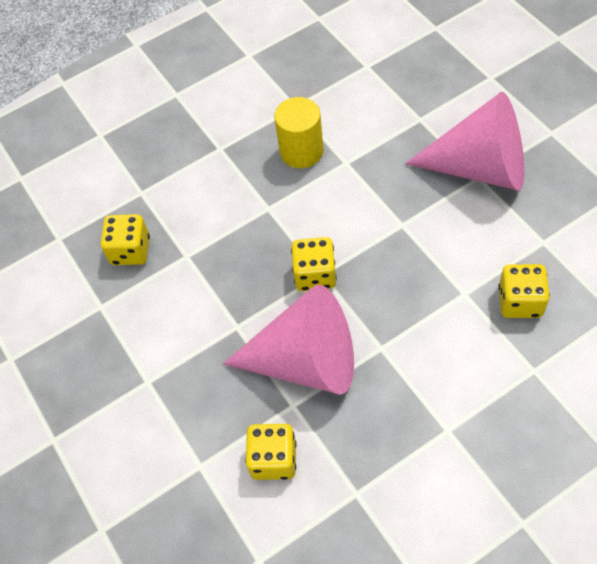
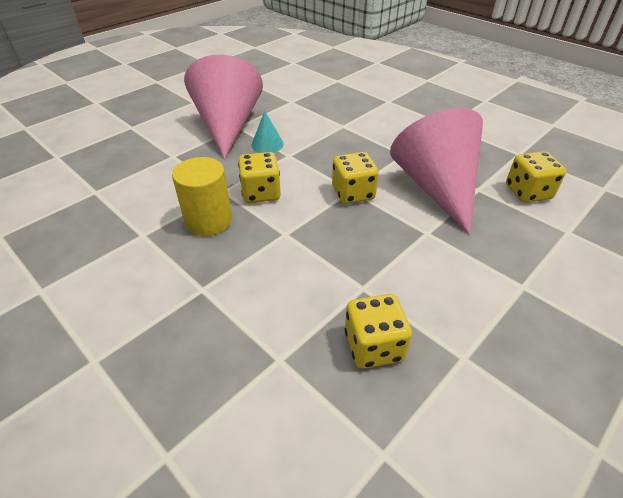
camera: 110 degrees left, 15 degrees down
(430, 205) = (267, 144): none -> turquoise cone
(520, 301) = (341, 107): yellow dice -> yellow dice (261, 193)

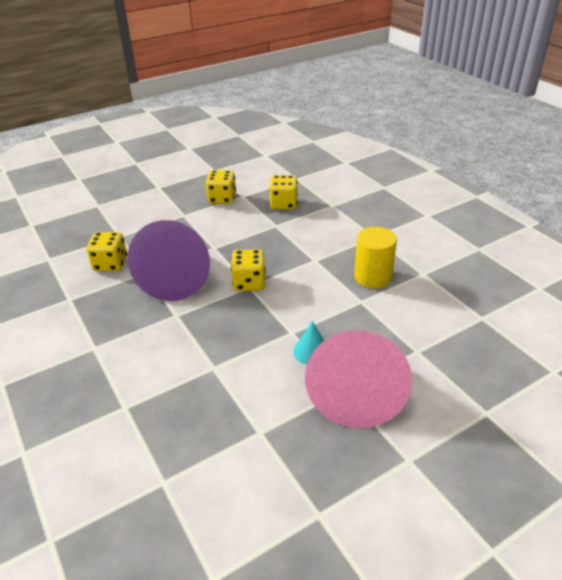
camera: 165 degrees left, 5 degrees down
(261, 193) = (327, 294): yellow dice -> yellow dice (222, 198)
(436, 188) = (177, 278): pink cone -> purple cone

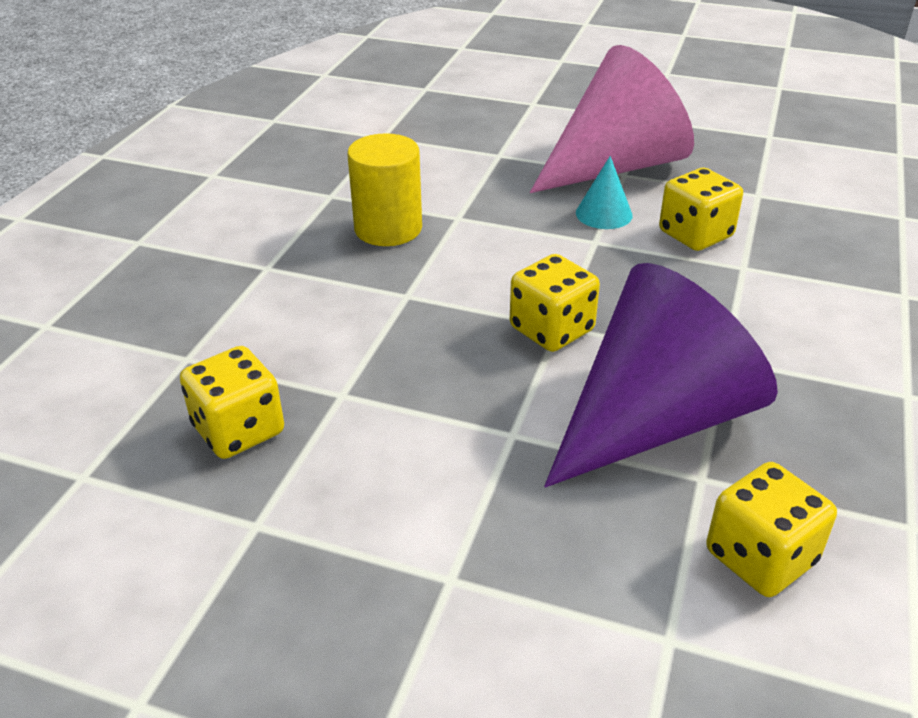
camera: 130 degrees left, 0 degrees up
(222, 198) = (303, 557): yellow dice -> yellow dice (695, 235)

